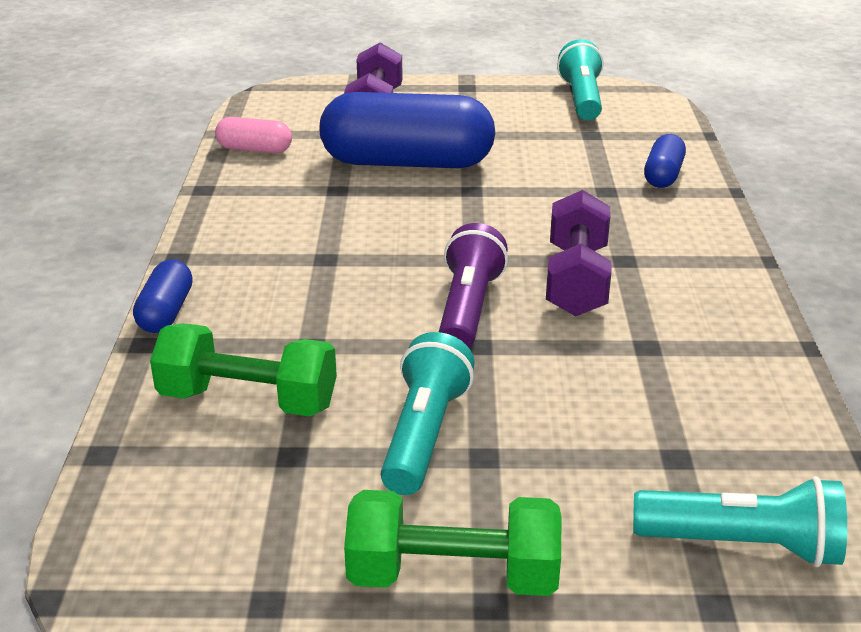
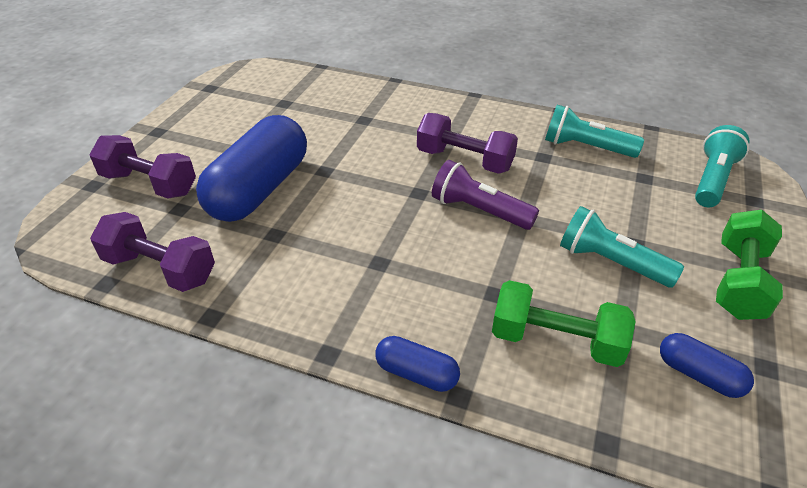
camera: 70 degrees left, 10 degrees up
(248, 400) = (556, 340): green dumbbell -> green dumbbell turned 75 degrees clockwise
(255, 149) = (160, 269): pink capsule -> purple dumbbell
(581, 99) = (229, 92): turquoise flashlight -> turquoise flashlight (585, 147)
(663, 175) = (359, 95): blue capsule -> blue capsule (699, 375)

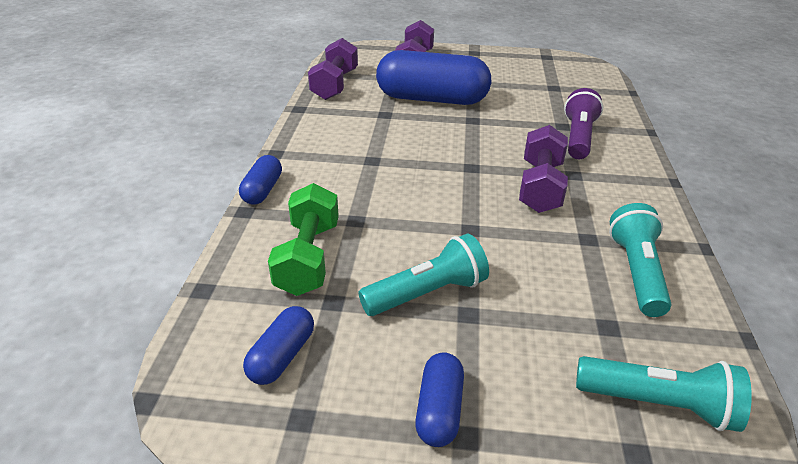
camera: 75 degrees right, 5 degrees down
(479, 210) = (465, 202): purple flashlight -> purple flashlight (578, 137)
(610, 262) = (427, 293): turquoise flashlight -> turquoise flashlight turned 45 degrees clockwise
(739, 281) = (439, 409): green dumbbell -> blue capsule

